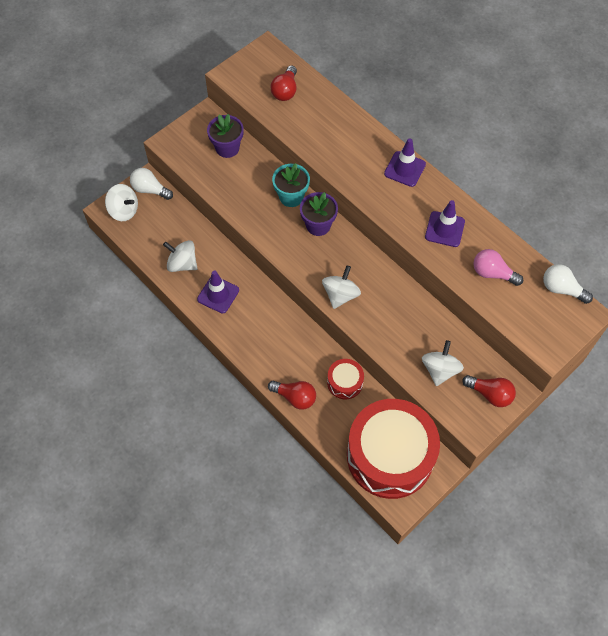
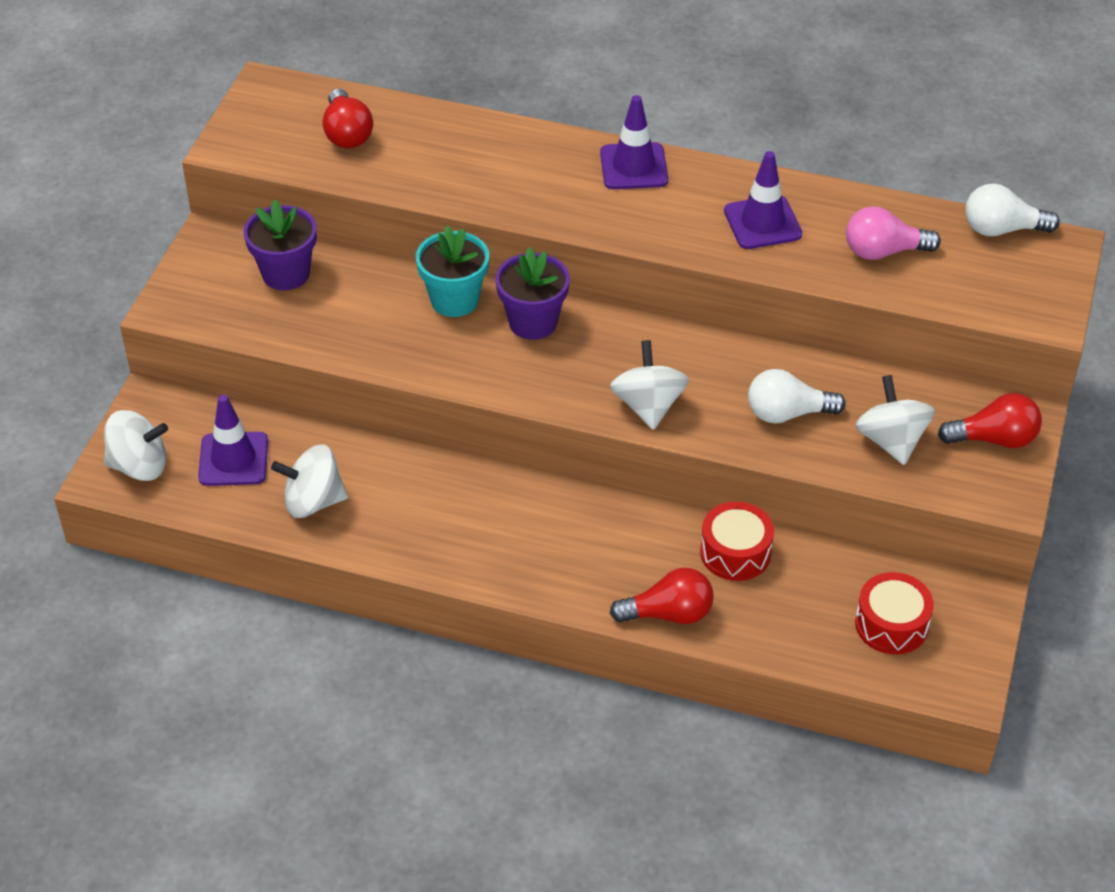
camera: 30 degrees left, 15 degrees down
(150, 190) = (166, 413): white light bulb -> white light bulb (787, 413)
(218, 294) = (415, 520): purple traffic cone -> purple traffic cone (233, 459)
(390, 456) = (891, 624): red drum -> red drum, size x0.43

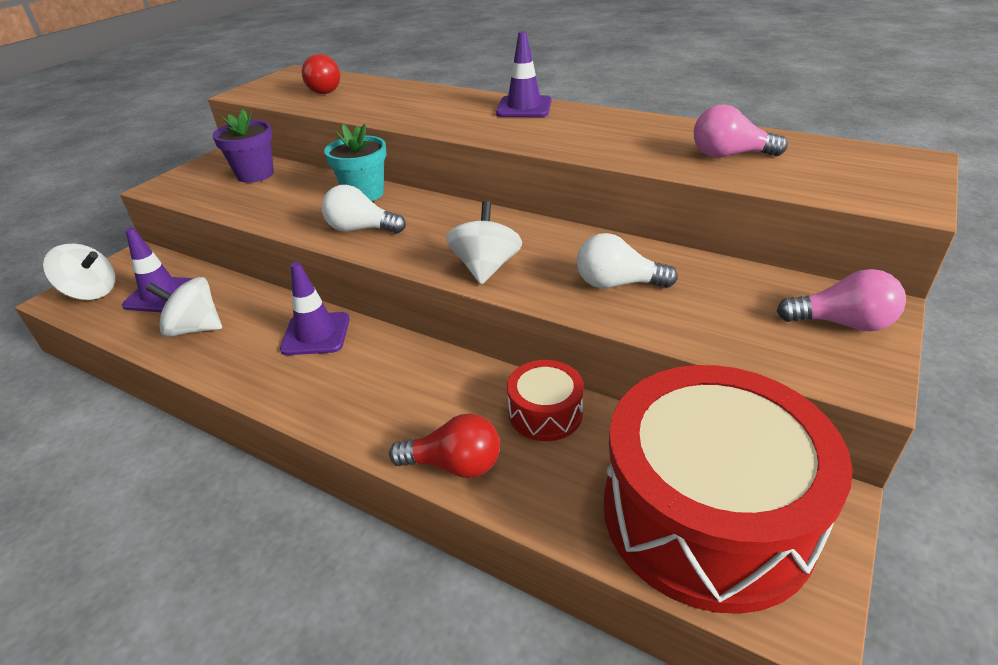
camera: 15 degrees right, 10 degrees down
(533, 322) = (416, 209): purple flower pot -> none
(762, 223) = (619, 136): purple traffic cone -> purple traffic cone (316, 334)
(891, 441) = (723, 314): white spinning top -> none
(891, 624) = (707, 514): red drum -> red drum, size x2.34
(994, 439) = (842, 323): red light bulb -> pink light bulb
(1002, 229) = (849, 147): white light bulb -> white light bulb (361, 229)

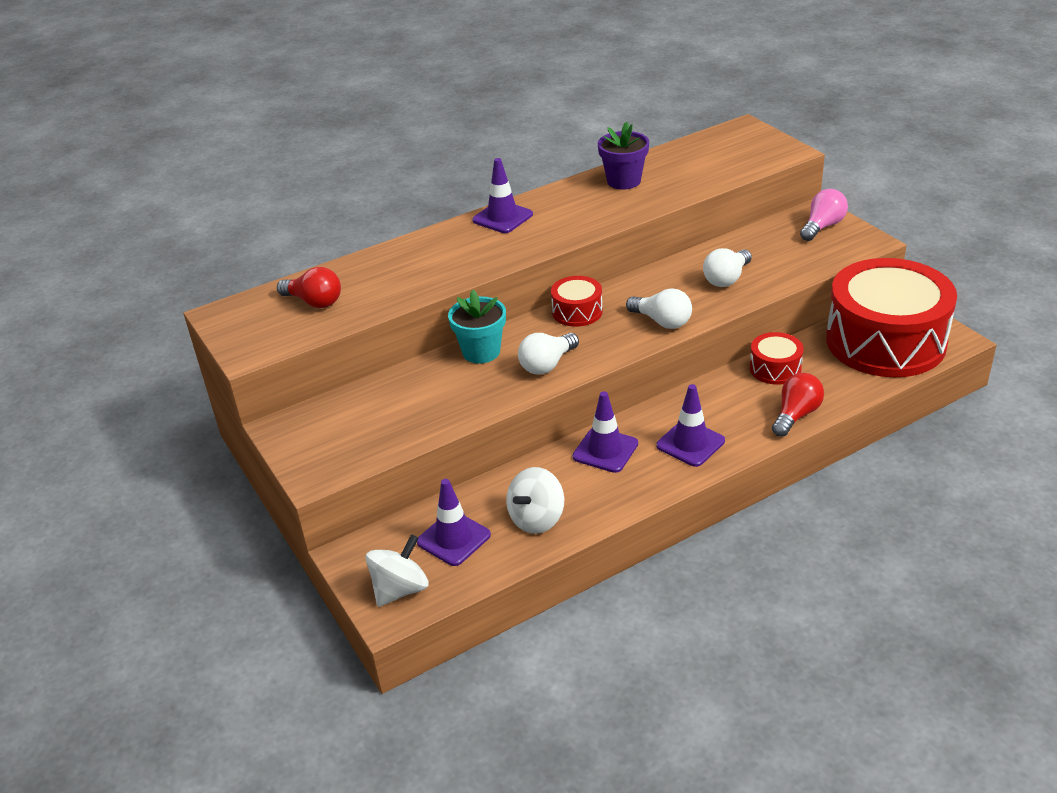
camera: 60 degrees left, 0 degrees up
(255, 174) = (360, 409): purple flower pot -> purple flower pot (624, 181)
(352, 389) = (690, 443): none -> purple traffic cone
(465, 216) = (577, 312): none -> red drum
(485, 268) = (662, 321): white spinning top -> white light bulb
(729, 155) = (680, 174): pink light bulb -> none

